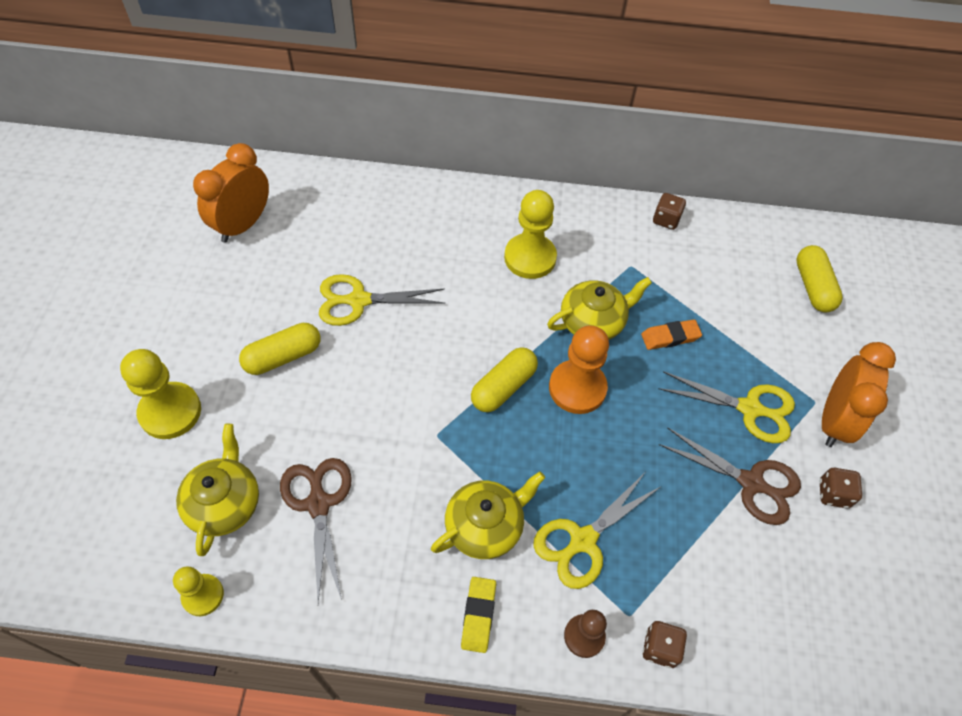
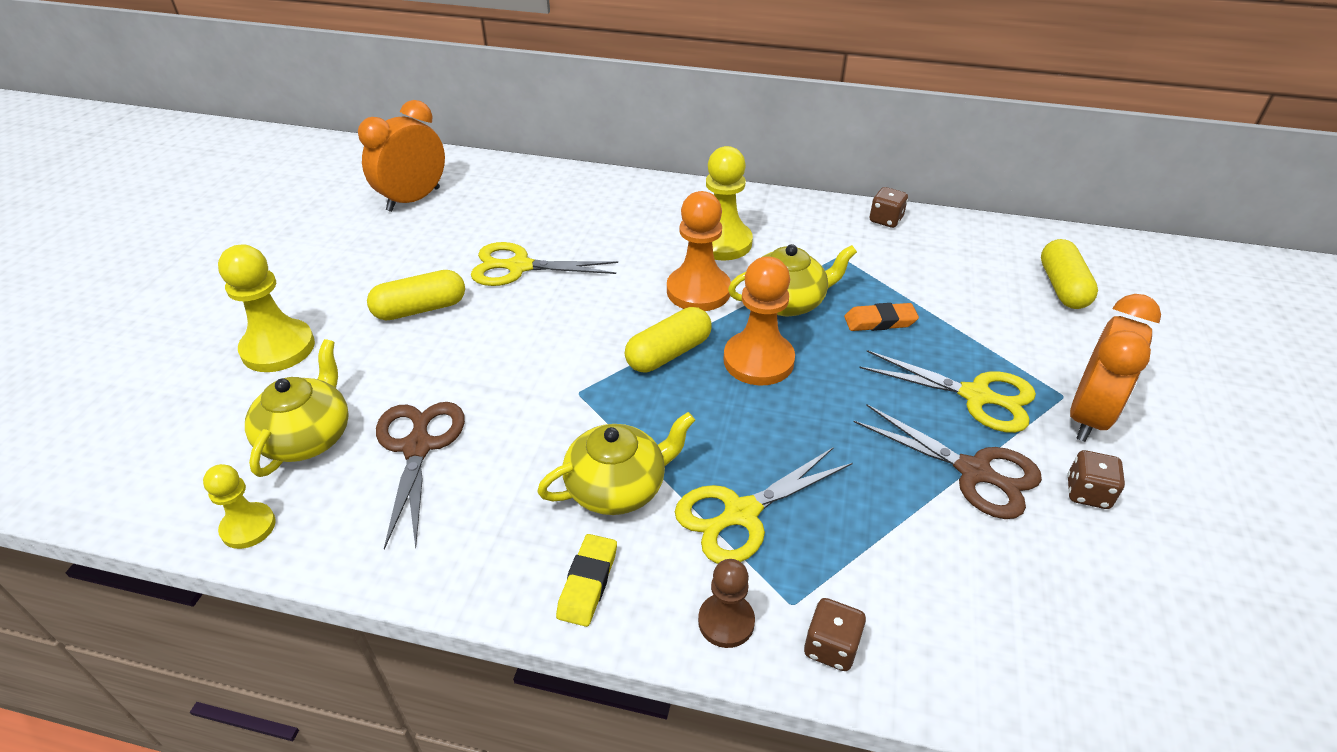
camera: 10 degrees right, 15 degrees down
(518, 316) = (698, 291): none -> orange pawn

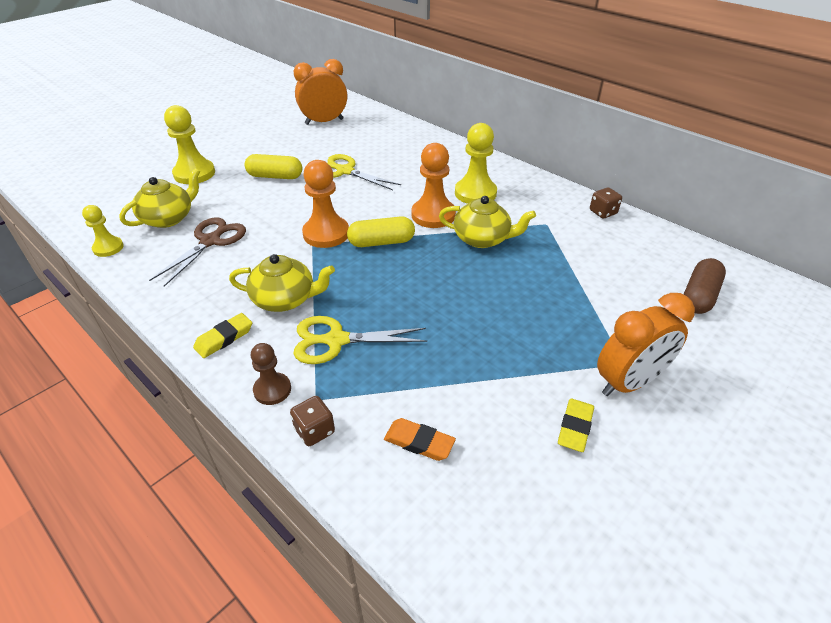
camera: 30 degrees right, 0 degrees up
(758, 361) = (430, 265): orange pawn -> orange pawn (326, 234)
(880, 321) = (533, 270): orange eraser -> orange eraser (419, 442)
(973, 472) = (504, 380): brown scissors -> none
(975, 396) = (555, 337): yellow scissors -> none
(1062, 287) = (699, 296): yellow capsule -> brown capsule
(1087, 493) = (575, 427): brown dice -> yellow eraser

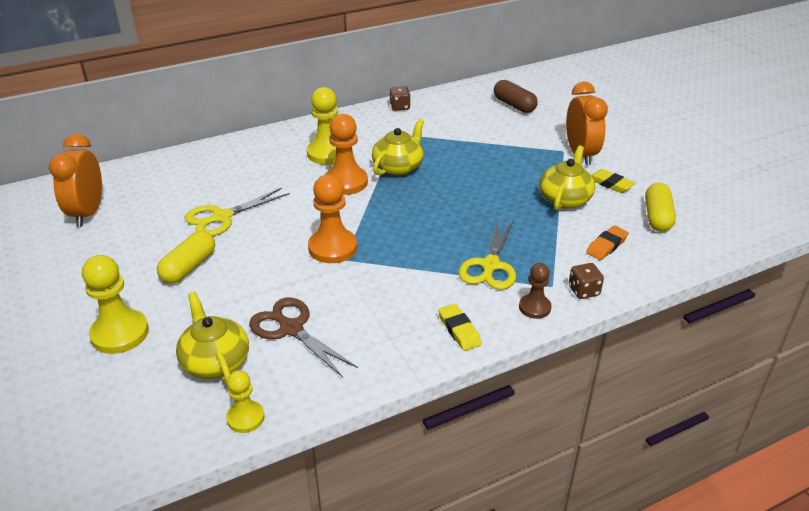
camera: 70 degrees left, 5 degrees down
(285, 299) = (421, 287): yellow teapot -> yellow teapot (565, 198)
(381, 242) = (369, 218): yellow capsule -> yellow capsule (657, 217)

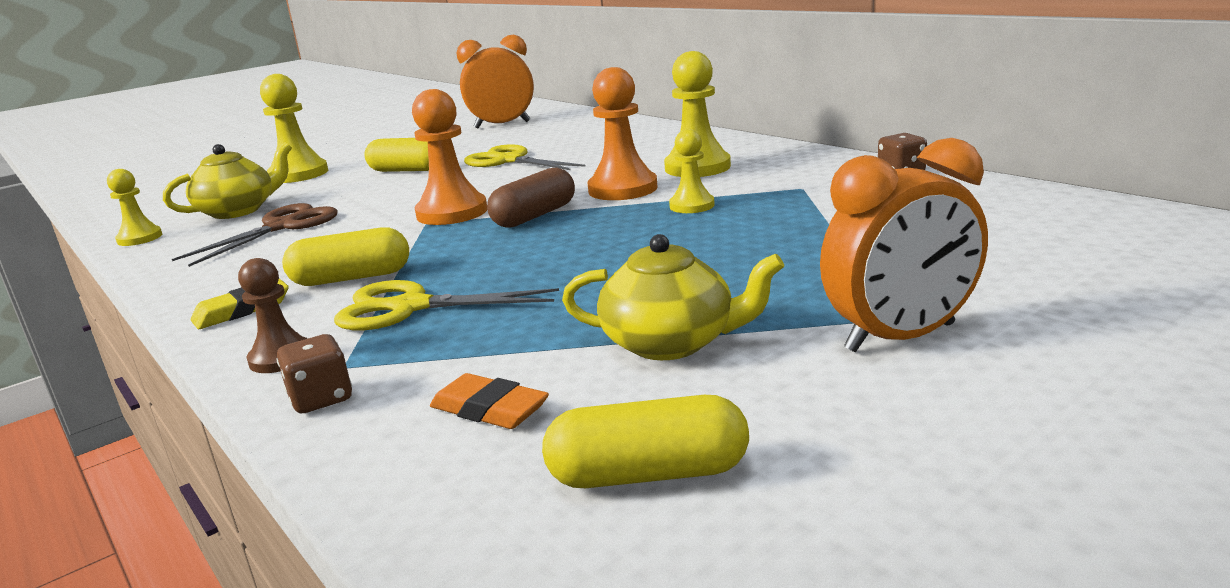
camera: 80 degrees right, 15 degrees down
(398, 167) = (692, 206): yellow teapot -> yellow pawn
(431, 288) = (351, 278): none -> yellow capsule
(514, 105) = (1057, 243): brown capsule -> brown capsule (534, 216)
(610, 184) = (781, 390): yellow eraser -> none

